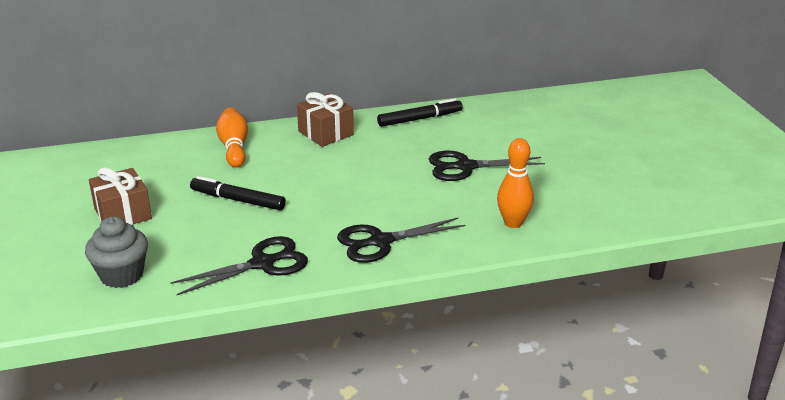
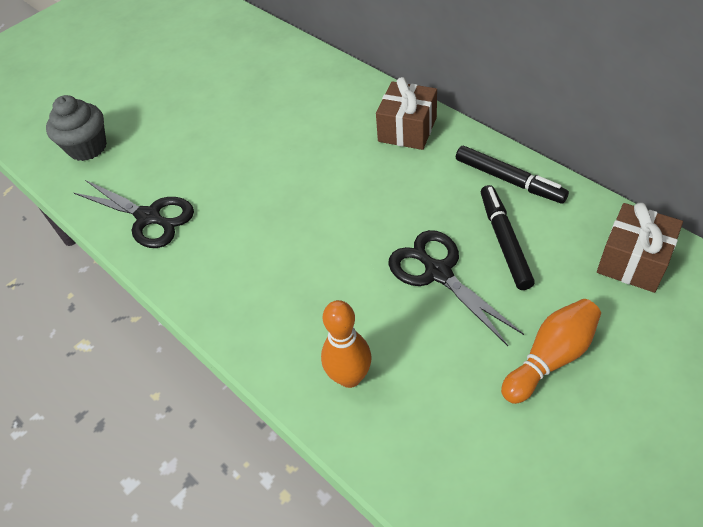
camera: 65 degrees right, 20 degrees up
(123, 214) = (172, 95): brown gift -> brown gift (633, 261)
(234, 147) = (325, 90): orange bowling pin -> orange bowling pin (550, 358)
(238, 200) = (239, 144): black marker -> black marker (504, 241)
(380, 242) = (235, 279): black scissors -> none

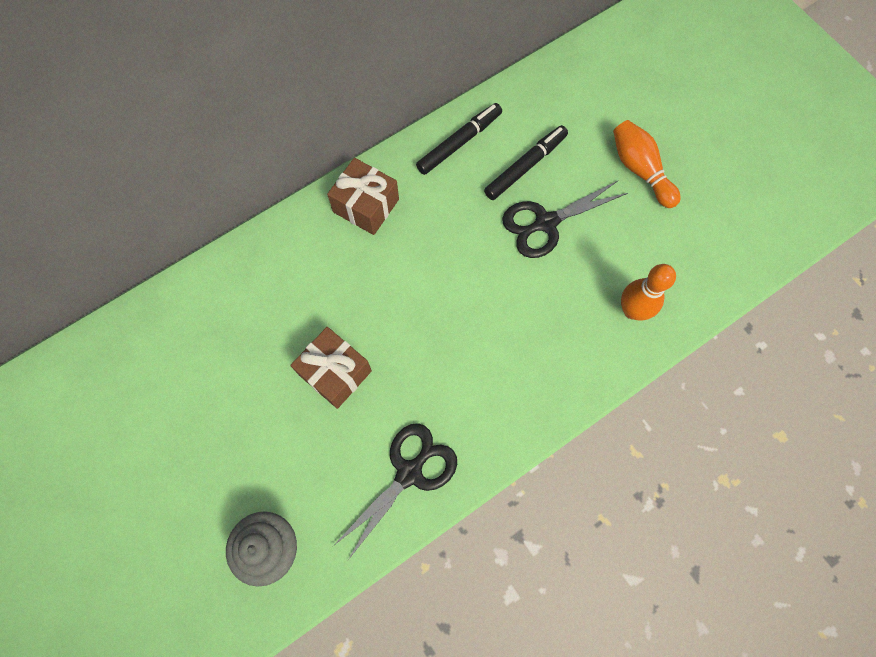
camera: 85 degrees left, 20 degrees up
(504, 241) = (525, 166): black marker -> black marker turned 135 degrees clockwise
(633, 261) = (566, 89): brown gift -> brown gift (335, 373)

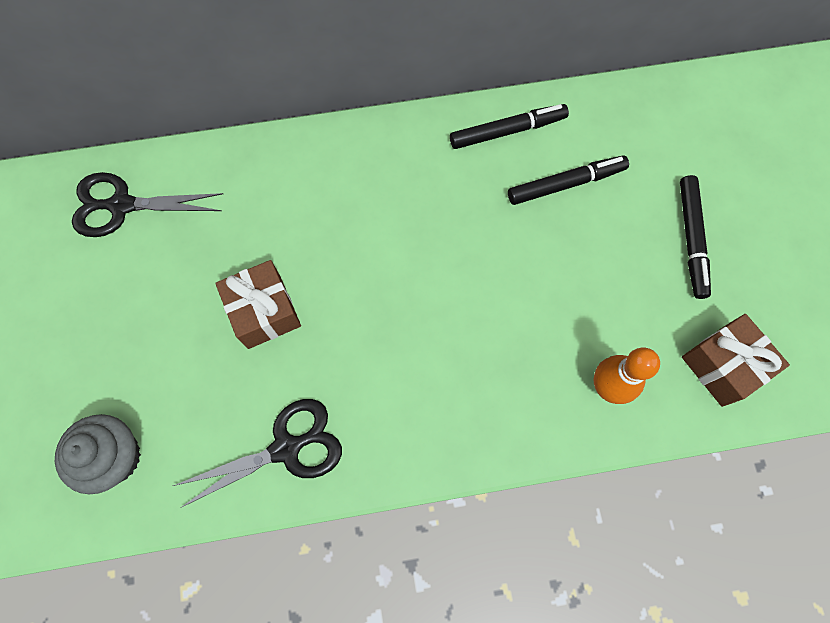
camera: 25 degrees right, 0 degrees up
(366, 205) = (379, 156): brown gift -> brown gift (722, 366)
(546, 223) = (558, 252): black scissors -> black scissors (122, 205)
(640, 170) = (691, 239): orange bowling pin -> black marker

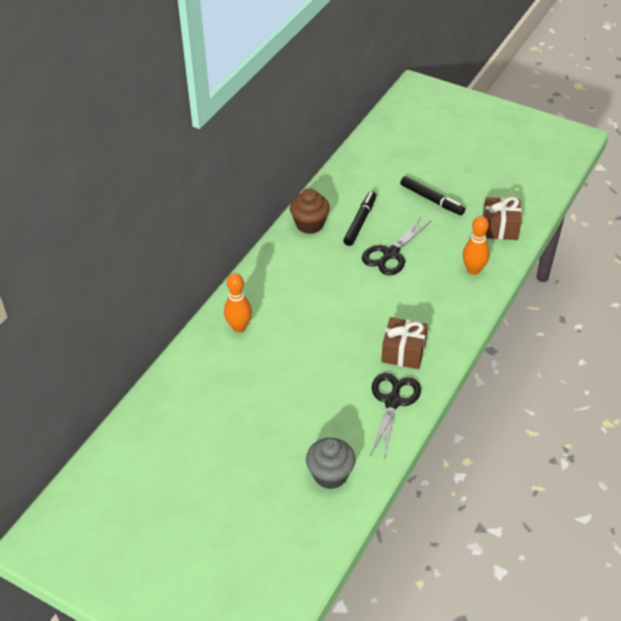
camera: 50 degrees left, 25 degrees down
(122, 205) = (183, 396): black scissors -> black scissors (391, 254)
(264, 312) = (310, 370): brown gift -> brown gift (403, 352)
(271, 183) = (239, 327): none -> orange bowling pin
(507, 131) = (310, 224): black marker -> brown cupcake

